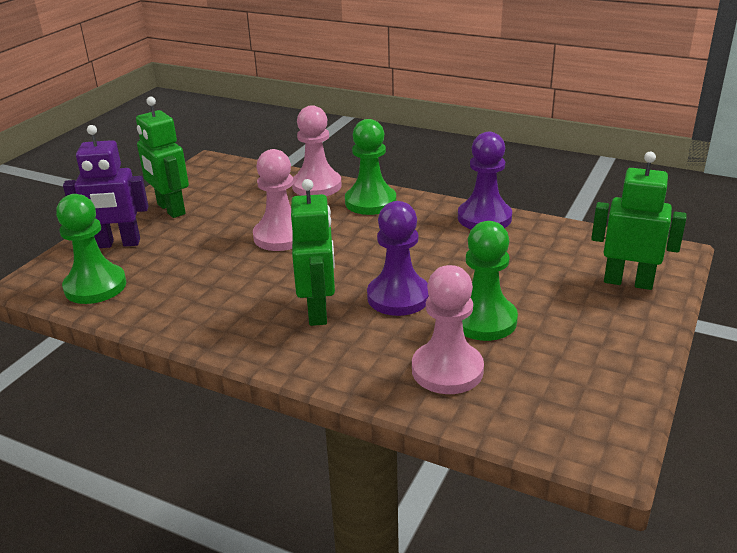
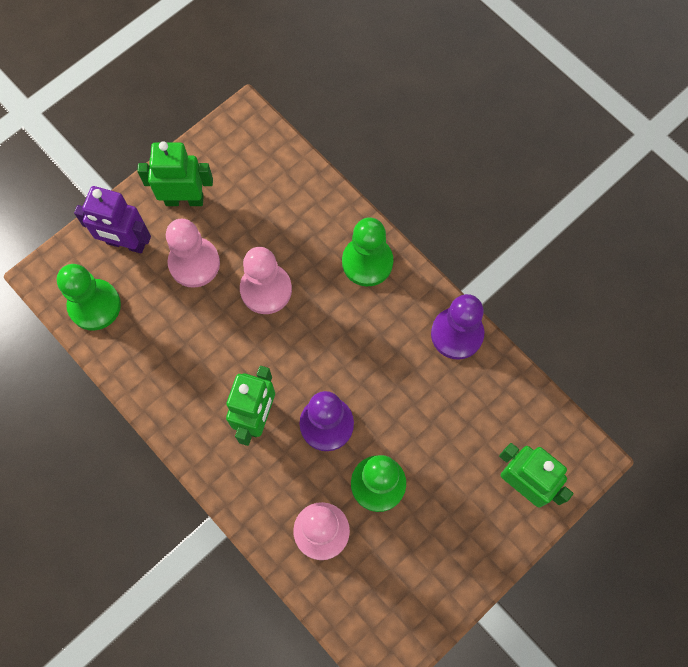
camera: 20 degrees right, 40 degrees up
(170, 209) = (184, 199): green robot -> green robot turned 105 degrees clockwise
(317, 186) = (330, 210): pink pawn -> pink pawn (194, 263)

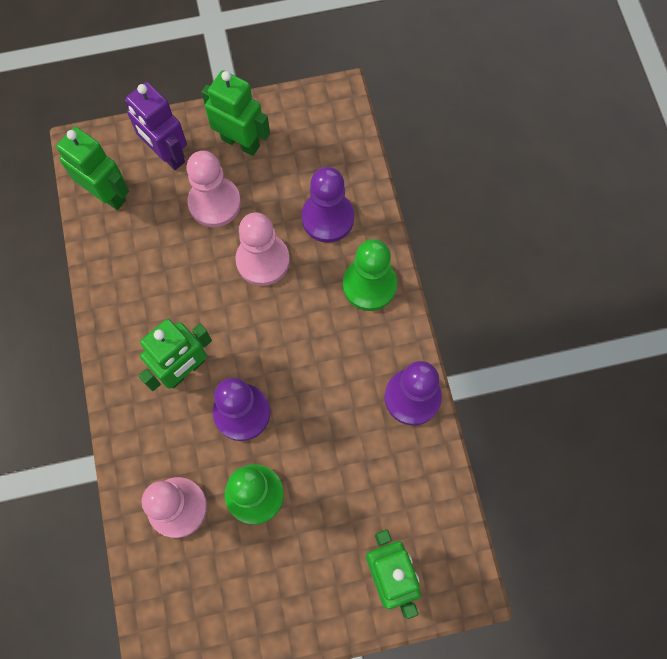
camera: 30 degrees right, 0 degrees up
(94, 305) = (108, 194): green pawn -> green robot
(299, 225) = (327, 218): none -> purple pawn

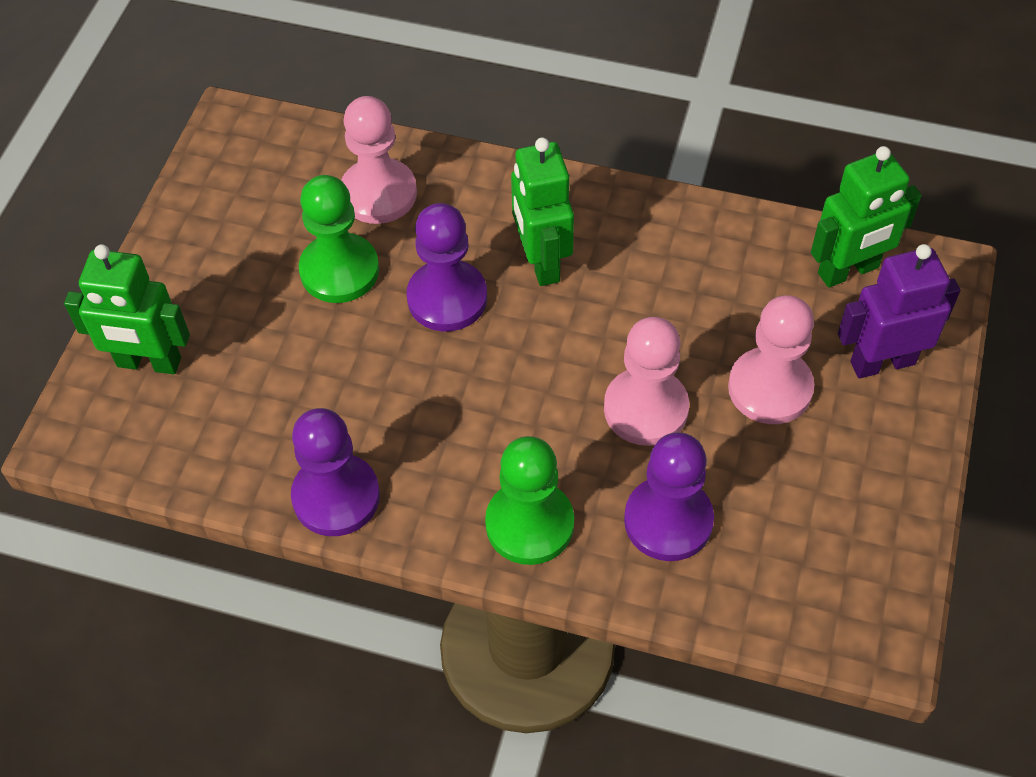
camera: 120 degrees right, 15 degrees down
(240, 142) = (859, 463): green robot -> none

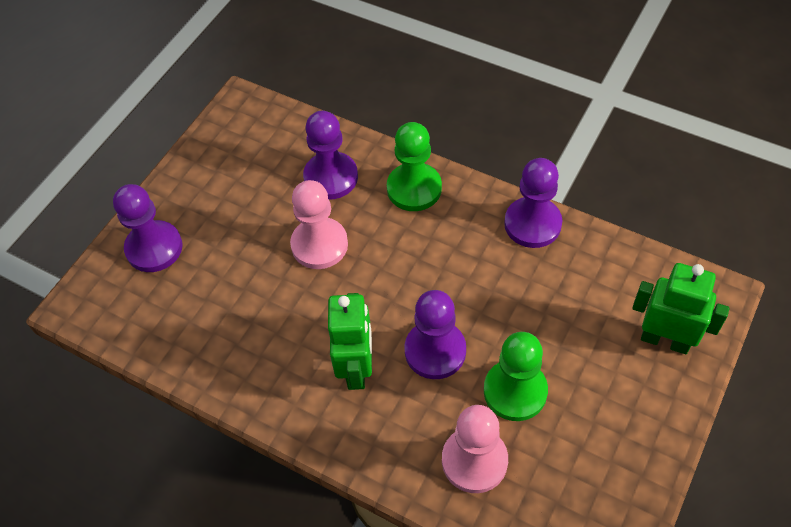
camera: 165 degrees left, 0 degrees up
(770, 388) = (234, 244): pink pawn -> none
(848, 271) = (138, 317): green robot -> none
(882, 362) = (154, 248): purple robot -> purple pawn

